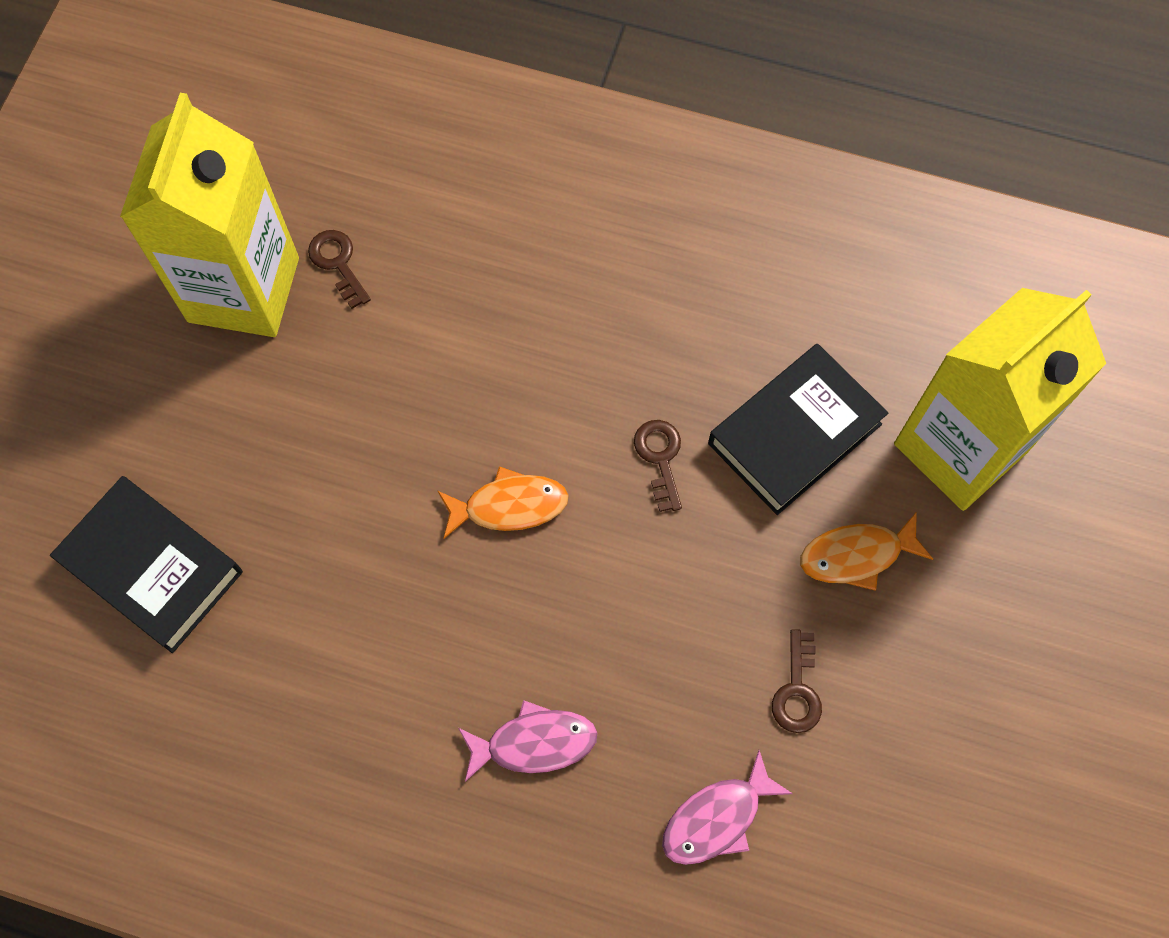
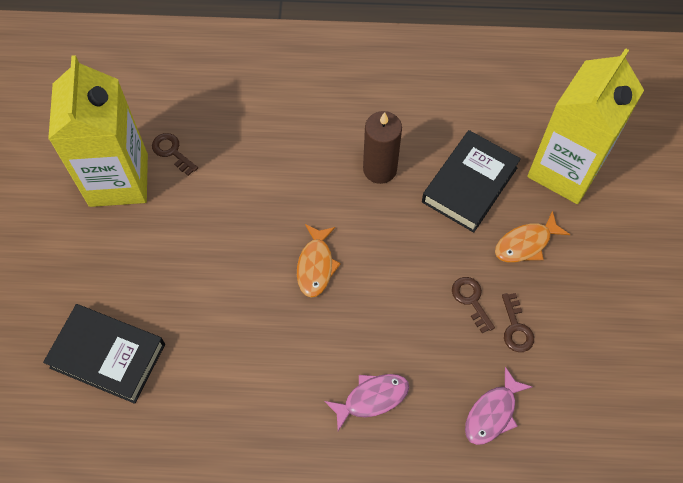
camera: 15 degrees left, 5 degrees down
(509, 506) = (316, 265): orange fish -> orange fish turned 120 degrees clockwise
(657, 372) = (380, 169): none -> brown candle
(660, 458) = (396, 217): brown key -> brown key (471, 300)

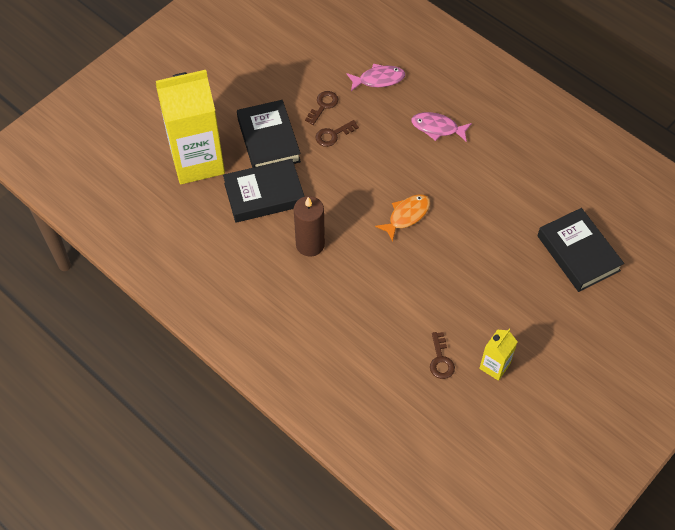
camera: 140 degrees left, 5 degrees down
(118, 180) = (494, 366): yellow carton -> yellow carton, size x0.45
(471, 300) = (333, 135): brown key -> brown key turned 45 degrees clockwise
(526, 243) = (269, 140): orange fish -> black book

